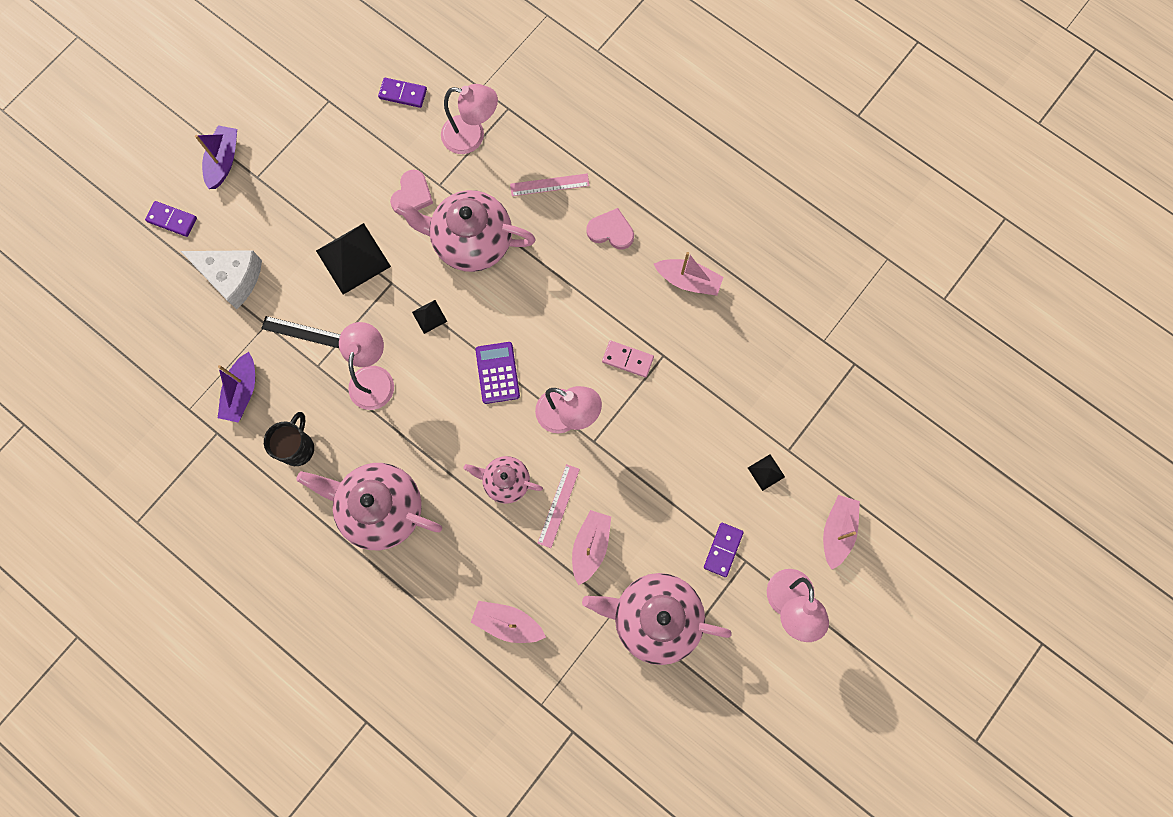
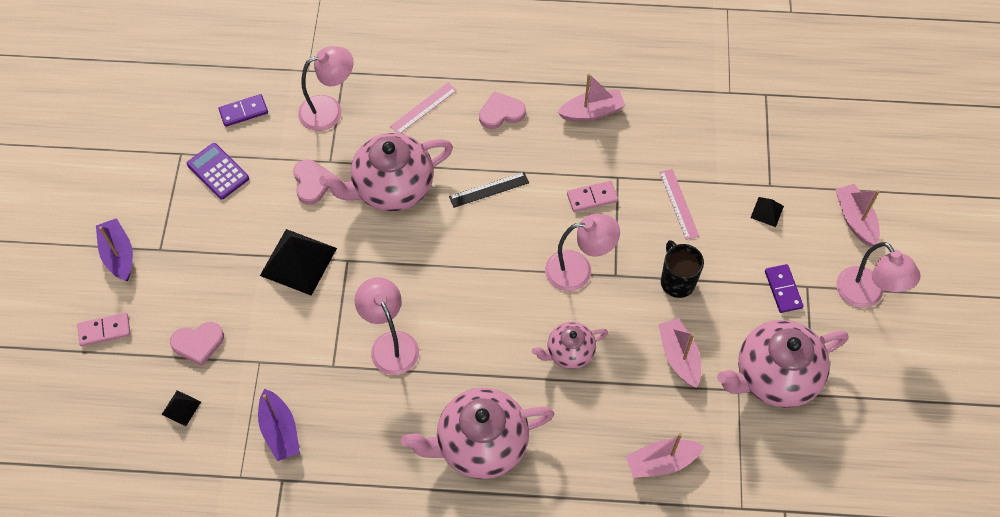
camera: 35 degrees left, 15 degrees down
(172, 220) = (104, 330): purple domino -> pink domino
(232, 277) = (198, 343): white cheese -> pink heart
(298, 447) = (367, 443): black mug -> black mug (677, 281)
(302, 332) = (297, 347): black ruler -> black ruler (489, 190)
(429, 316) = (401, 266): black pyramid -> black pyramid (181, 408)
(497, 373) = (494, 273): purple calculator -> purple calculator (218, 171)
(559, 506) = (628, 342): pink ruler -> pink ruler (679, 204)

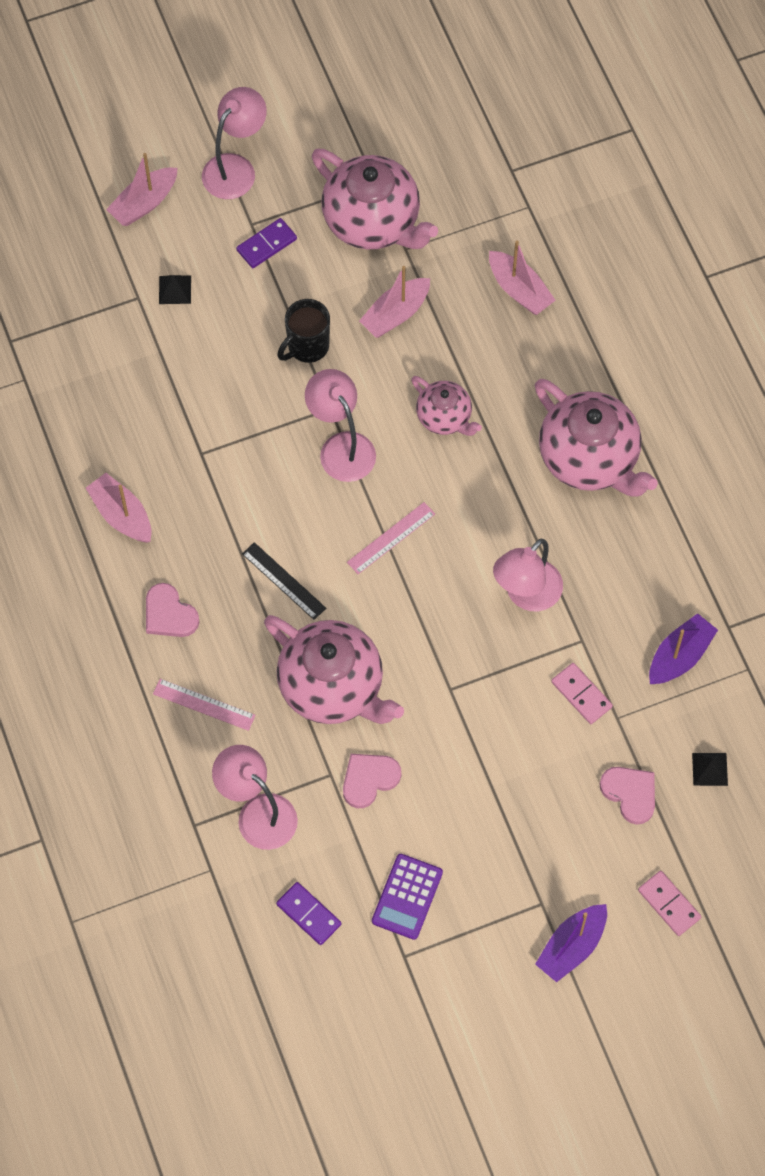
camera: 115 degrees left, 5 degrees up
(298, 261) = (478, 740): black pyramid -> none
(592, 198) = (242, 469): pink domino -> pink domino (581, 694)
(679, 204) = (207, 378): pink ruler -> pink ruler (391, 538)

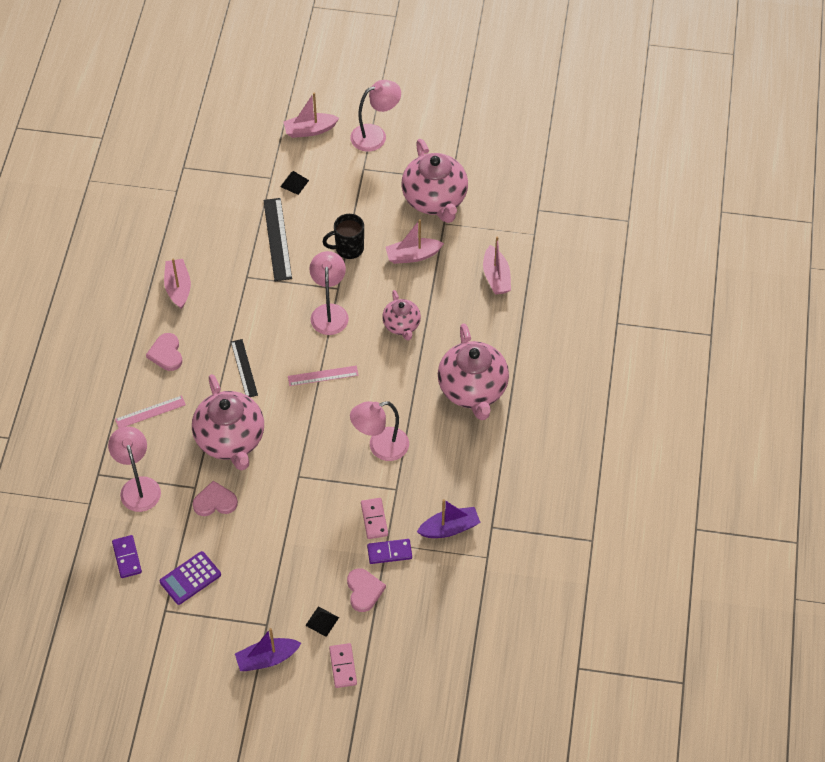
camera: 30 degrees right, 10 degrees down
(204, 705) = (150, 412): pink ruler -> pink ruler turned 75 degrees counterclockwise
(205, 380) = (277, 239): none -> black ruler
(266, 244) = (364, 184): purple domino -> purple domino (389, 552)
(709, 769) = (422, 602): black pyramid -> black pyramid (322, 621)

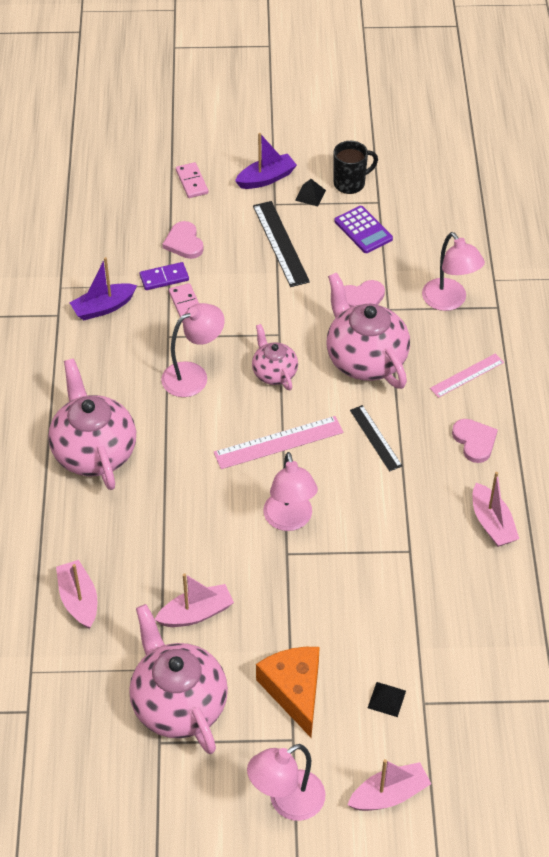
camera: 170 degrees right, 5 degrees down
(127, 557) = (434, 239): purple domino -> none
(190, 578) = (363, 230): purple calculator -> purple calculator turned 105 degrees clockwise
(277, 239) = (385, 609): black ruler -> black ruler (281, 243)
(322, 621) = (220, 213): black pyramid -> black pyramid (310, 195)
(323, 375) = (278, 443): pink ruler -> pink ruler, size x1.53
(348, 249) = (285, 610): black mug -> black mug (350, 183)
(355, 197) = (294, 690): none -> orange cheese
(402, 325) = (194, 517): pink teapot -> pink teapot (274, 373)

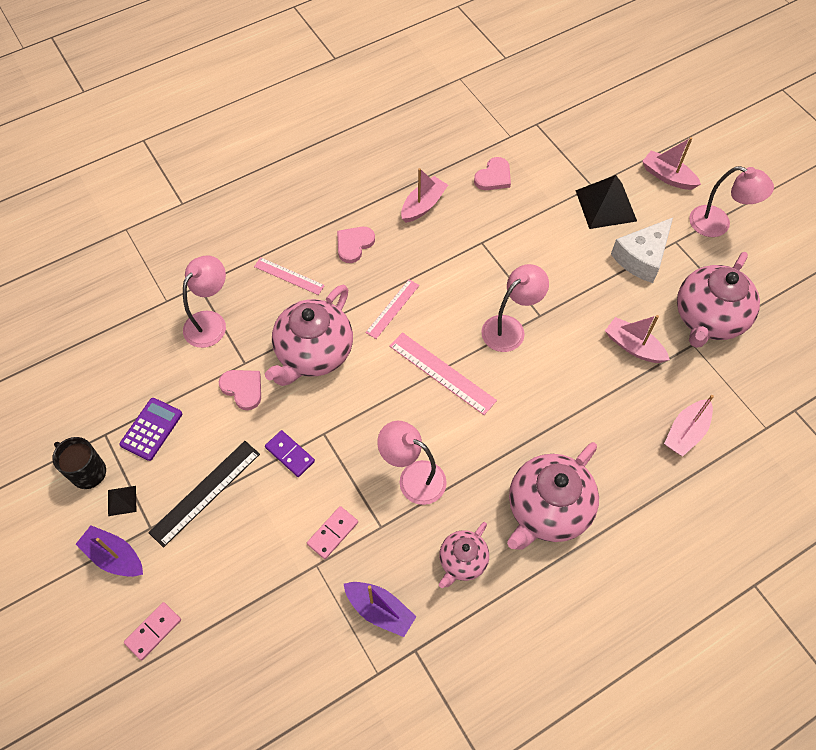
camera: 120 degrees left, 10 degrees up
(164, 278) = (308, 575): purple domino -> purple domino (290, 454)
(184, 242) = (249, 585): pink heart -> pink heart (493, 177)
(274, 373) = (370, 414): pink teapot -> pink teapot (462, 561)
(294, 690) = (642, 257): orange cheese -> white cheese
(375, 438) = (393, 309): black ruler -> pink ruler
(387, 699) = (605, 205): black pyramid -> black pyramid, size x2.12

